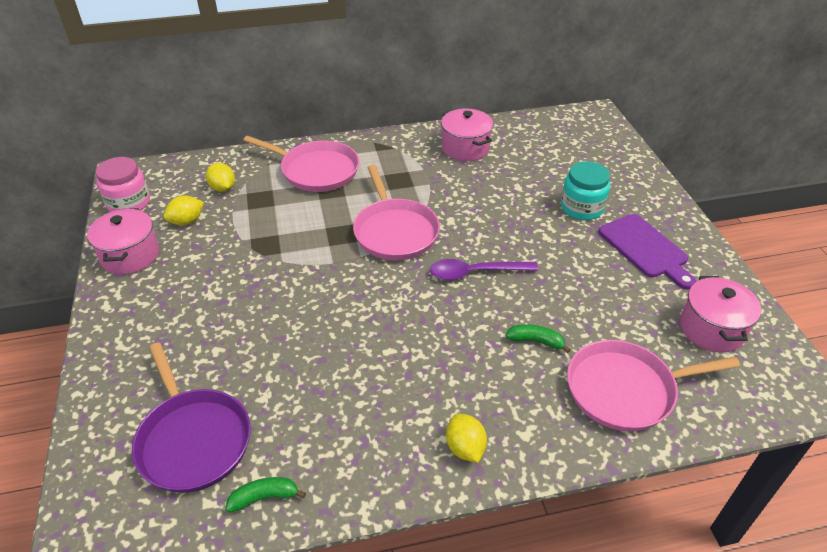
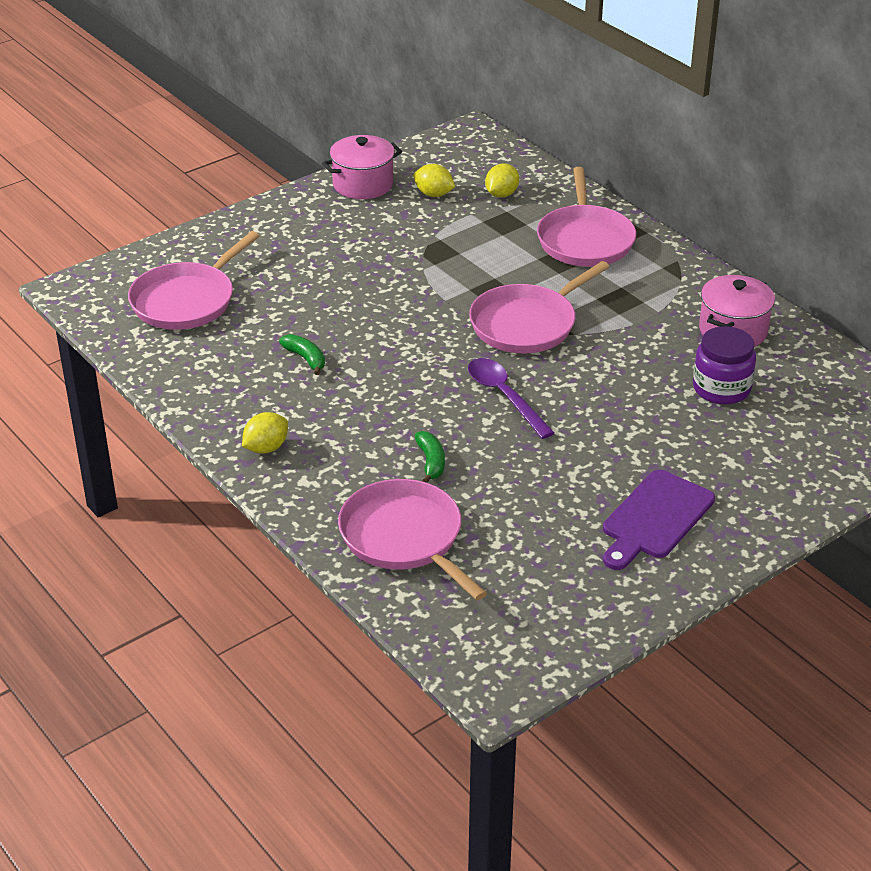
camera: 65 degrees right, 5 degrees down
(129, 203) = (432, 153): pink jar -> none
(193, 440) = (186, 300): purple pan -> pink pan
(264, 497) = (155, 355): green banana -> green banana (306, 359)
(522, 174) = (721, 388): none -> purple jar
(581, 208) = (693, 451): turquoise jar -> none
(711, 329) = (547, 592): pink pot -> none

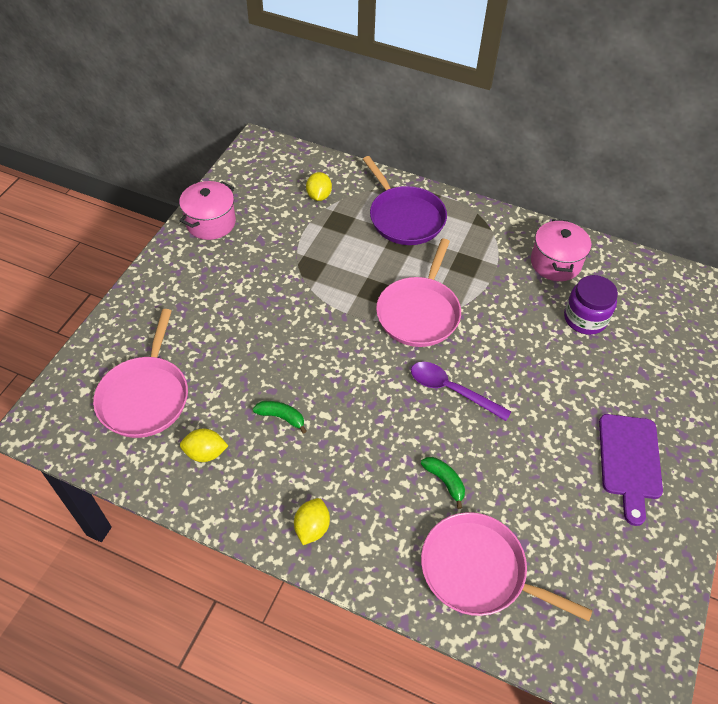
camera: 30 degrees left, 15 degrees up
(434, 194) = (270, 213): yellow lemon -> yellow lemon (205, 453)
(585, 240) = (404, 217): pink pan -> purple pan

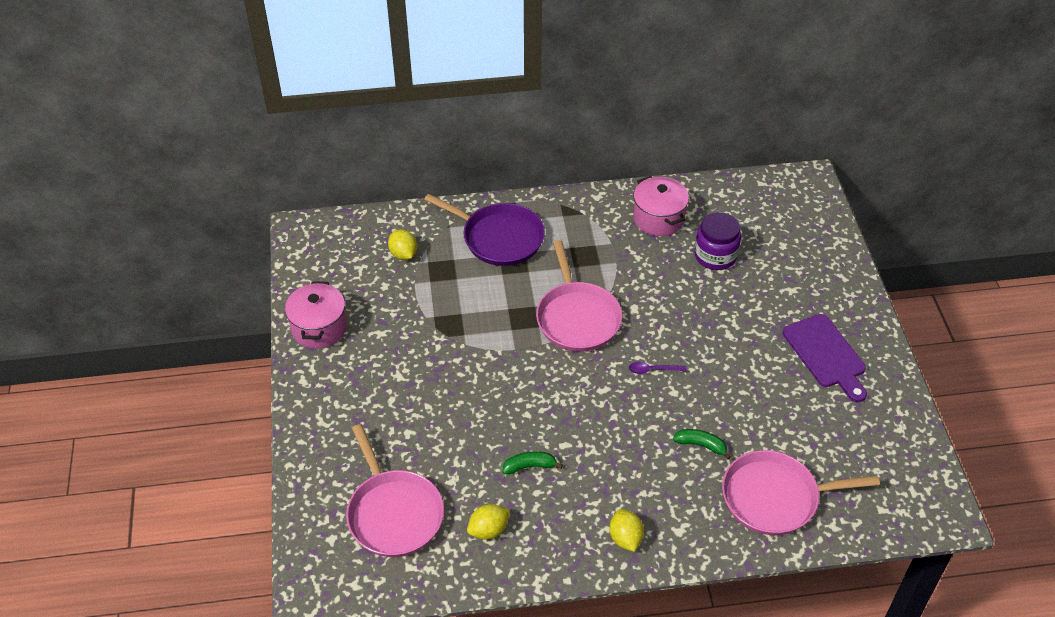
camera: 30 degrees left, 5 degrees down
(451, 390) = (653, 370): purple spoon -> purple spoon, size x0.55

